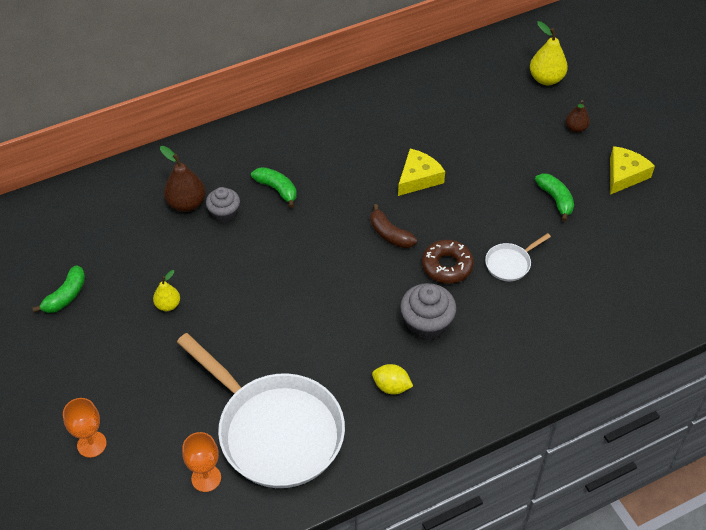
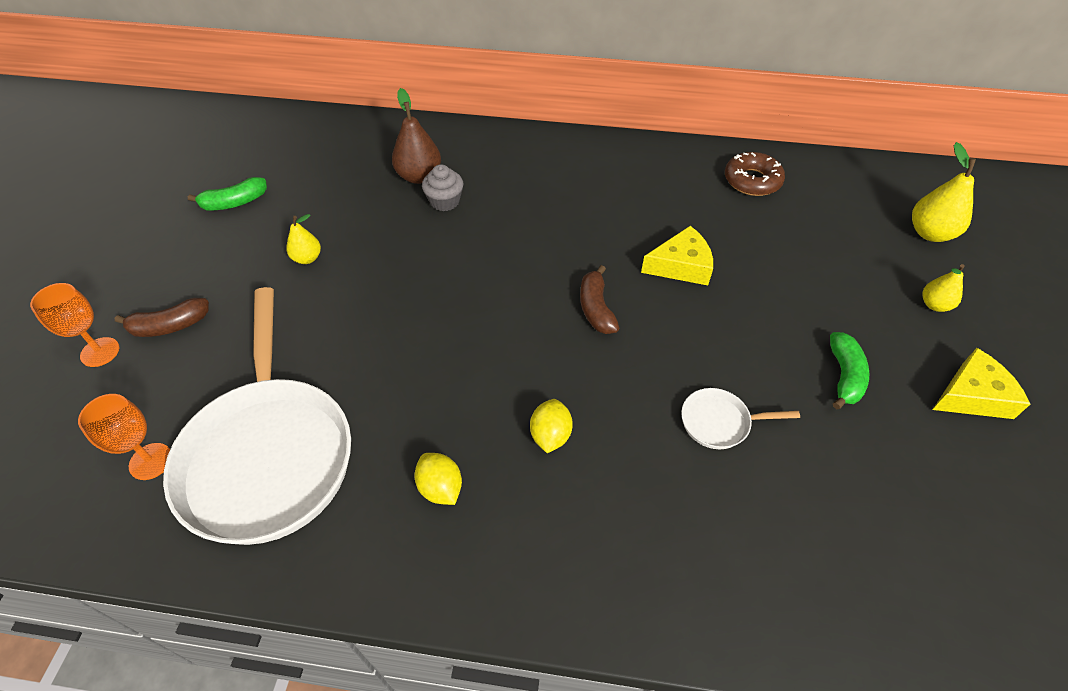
camera: 35 degrees right, 0 degrees up
(121, 401) = (170, 326): none -> brown banana
(277, 189) = (517, 204): green banana -> none
(426, 324) = (550, 435): grey cupcake -> yellow lemon
(447, 266) = (634, 380): brown donut -> brown donut (752, 181)
(576, 128) = (934, 305): brown pear -> yellow pear

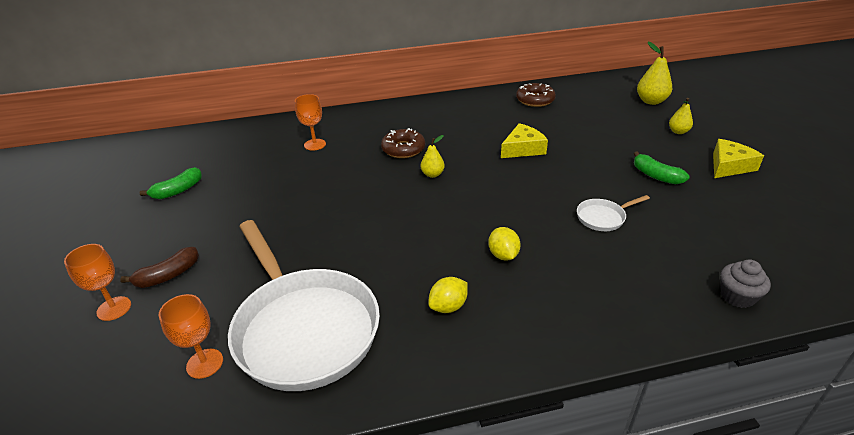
camera: 20 degrees left, 15 degrees down
(307, 258) = (259, 207): yellow pear -> yellow pear (432, 174)
(419, 176) = (315, 144): brown pear -> orange goblet
(440, 488) = (448, 306): yellow lemon -> yellow lemon turned 75 degrees counterclockwise
(445, 201) = (342, 153): grey cupcake -> grey cupcake (737, 296)
(523, 217) = (403, 149): none -> brown donut
(596, 308) = (485, 182): brown banana -> none
(844, 376) = (656, 176): green banana -> green banana turned 150 degrees clockwise

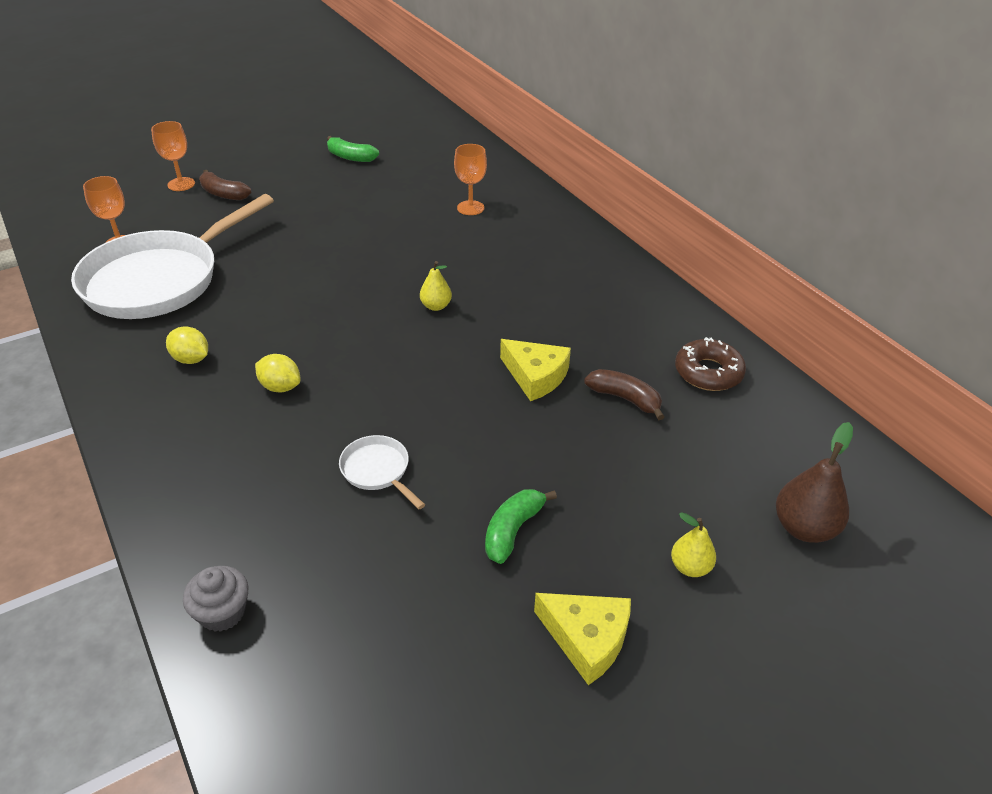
camera: 70 degrees right, 5 degrees up
(403, 149) = (488, 272): brown donut -> none
(503, 255) = (280, 387): yellow lemon -> yellow lemon turned 60 degrees clockwise
(551, 125) = (625, 399): none -> brown banana
(651, 101) = (804, 528): yellow pear -> brown pear

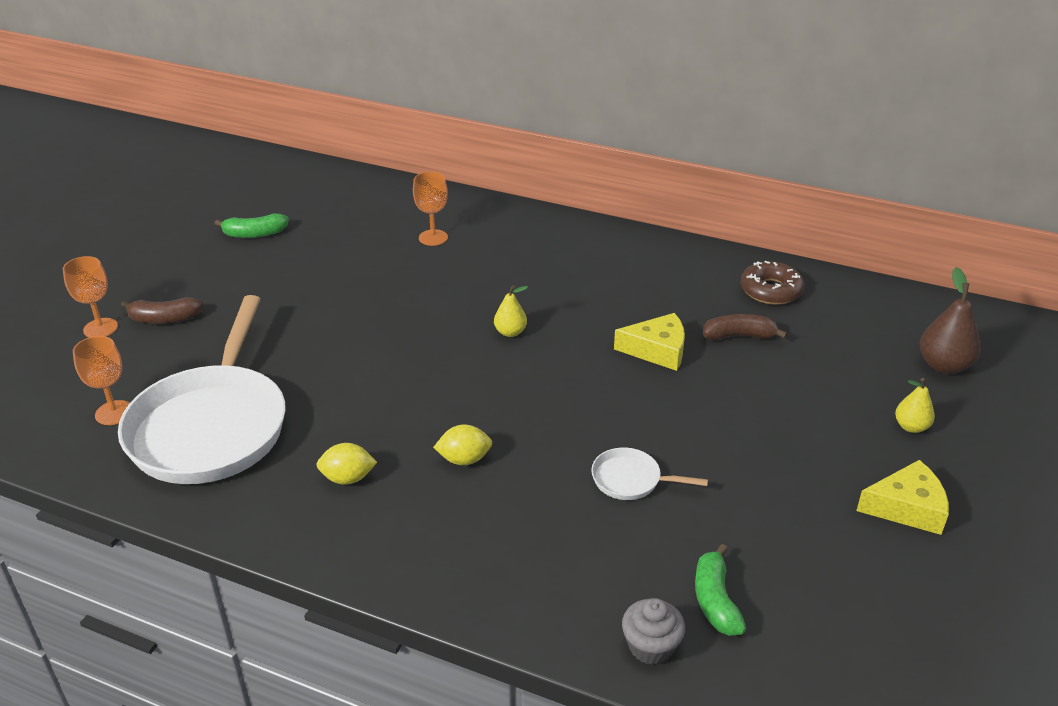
camera: 35 degrees left, 5 degrees down
(513, 530) = (778, 467): green banana -> green banana (715, 601)

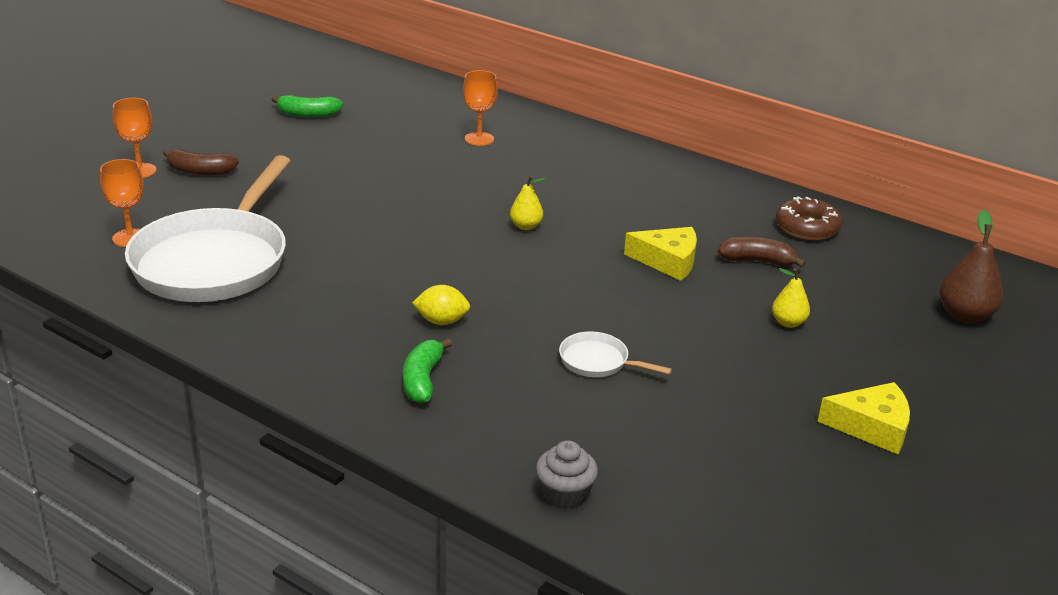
camera: 10 degrees right, 5 degrees down
(348, 478) = (326, 319): yellow lemon -> none
(715, 601) = (643, 470): green banana -> green banana (422, 380)
(911, 427) = (906, 361): yellow pear -> yellow pear (788, 323)

